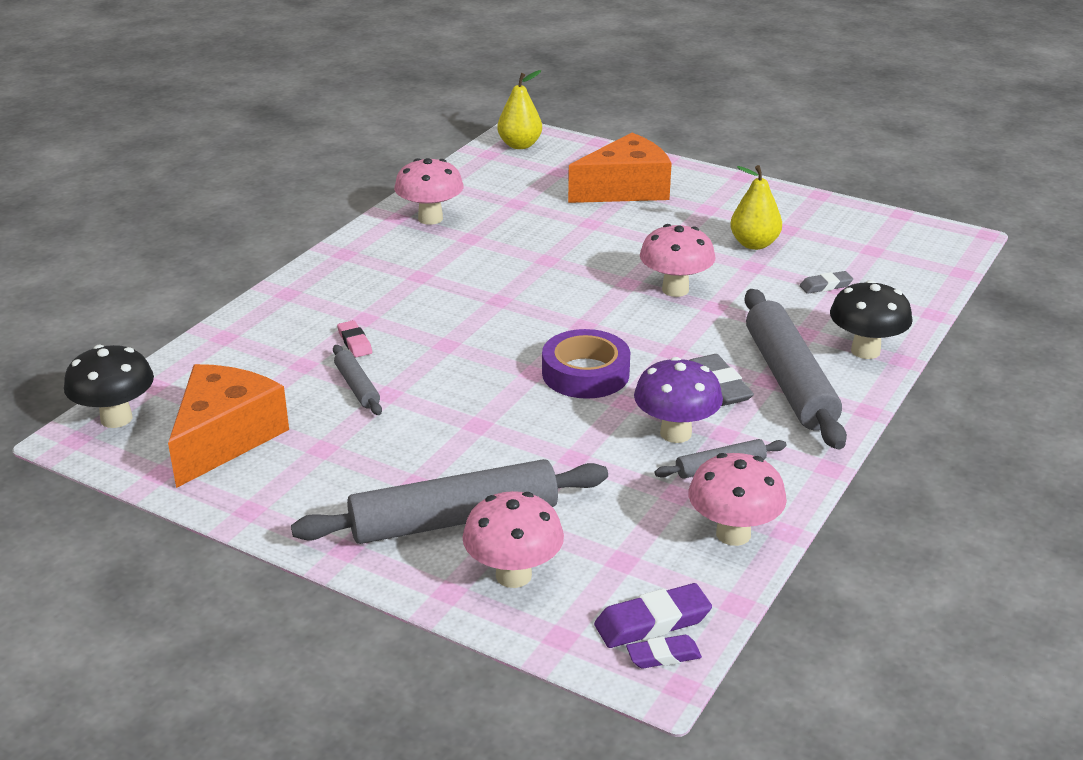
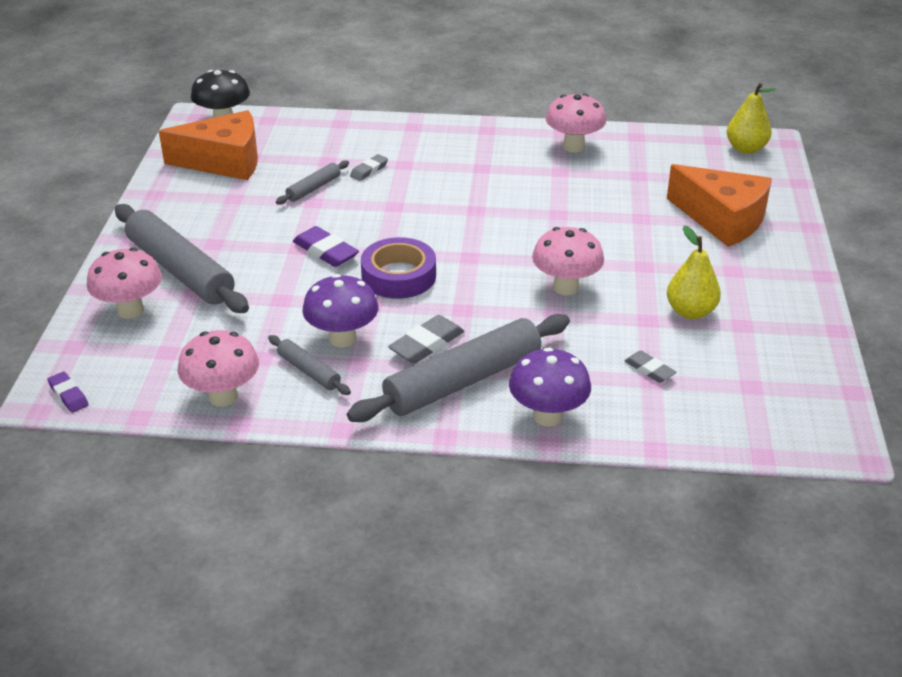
camera: 65 degrees right, 5 degrees up
(355, 342) = (369, 170): pink eraser -> grey eraser
(652, 622) = (103, 382): purple eraser -> purple eraser (325, 251)
(865, 351) = (547, 416): black mushroom -> purple mushroom

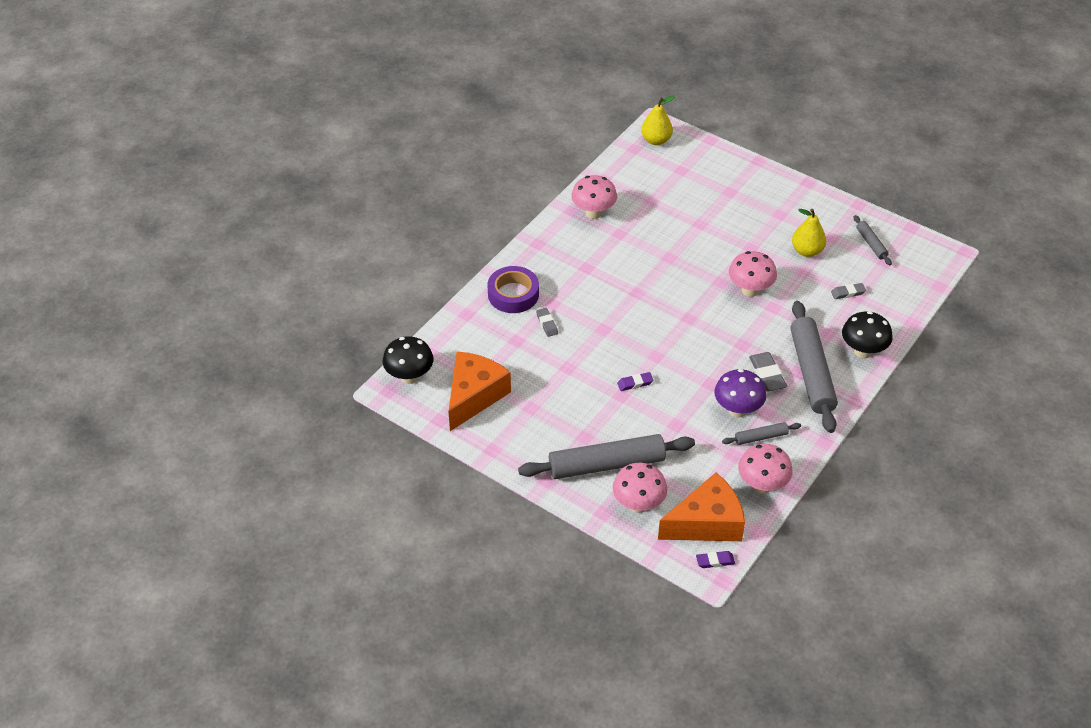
camera: 60 degrees left, 10 degrees up
(313, 188) = (549, 361): grey rolling pin -> grey rolling pin (871, 244)
(325, 251) = (635, 383): purple eraser -> purple eraser, size x0.63
(398, 276) = (687, 359): purple tape -> purple tape (513, 294)
(547, 416) = (863, 351): purple mushroom -> black mushroom
(722, 219) = (726, 191): orange cheese -> orange cheese (706, 523)

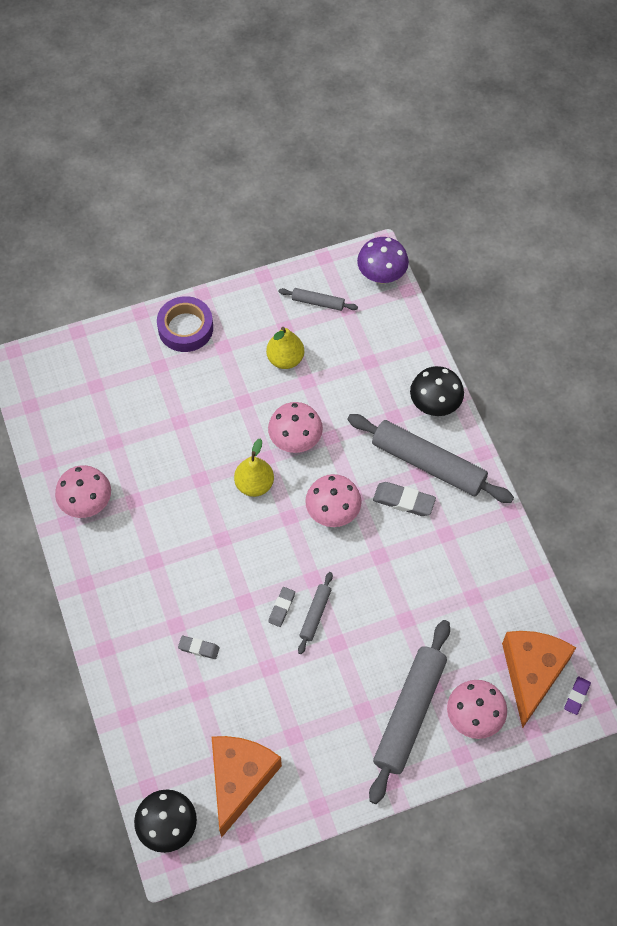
camera: 55 degrees left, 15 degrees up
(474, 396) = (240, 779): orange cheese -> orange cheese turned 45 degrees clockwise
(513, 294) = (135, 653): purple tape -> purple tape (185, 328)
(635, 383) = (332, 620): purple eraser -> none
(656, 140) = (36, 378): yellow pear -> yellow pear (254, 484)
(737, 410) = (426, 555): purple mushroom -> purple mushroom (381, 276)
(761, 437) = (470, 559): grey rolling pin -> grey rolling pin (315, 614)
(762, 485) = (522, 597): pink mushroom -> pink mushroom (333, 513)
(848, 293) = (360, 365): grey eraser -> grey eraser (282, 608)

